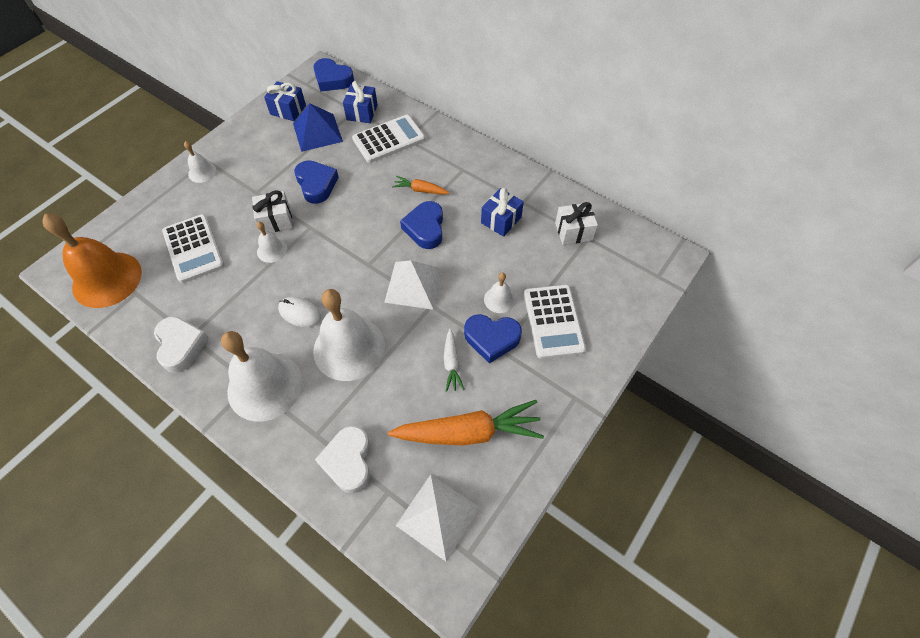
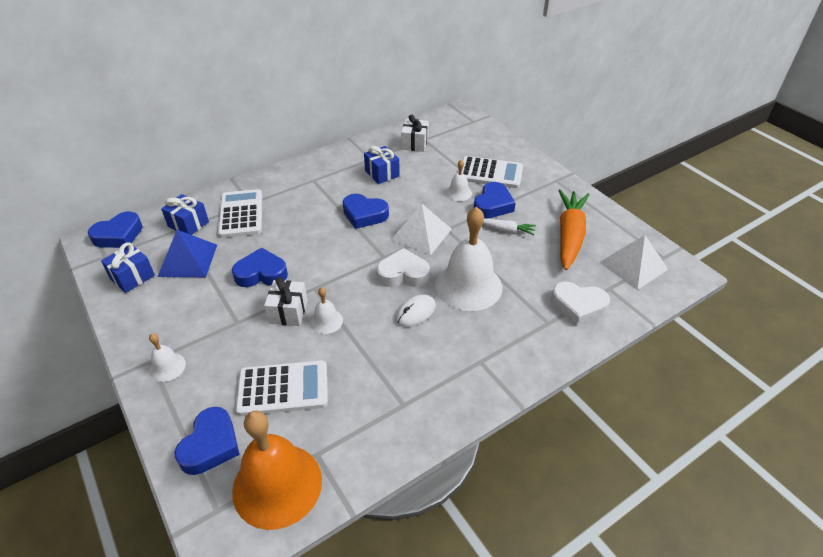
camera: 70 degrees left, 15 degrees down
(136, 227) = (211, 445): none -> blue heart
(181, 346) = (412, 414): white heart -> white heart (403, 274)
(265, 386) = (487, 350): white bell -> none
(420, 190) = (319, 208): orange carrot -> none

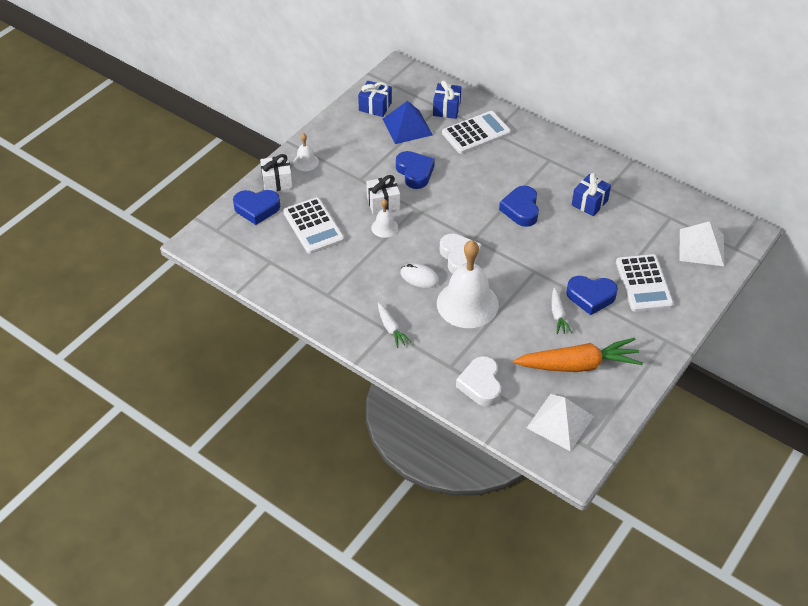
camera: 70 degrees right, 5 degrees up
(119, 235) = (413, 78): blue heart -> none
(277, 485) = (242, 251): orange bell -> none
(415, 143) = (656, 212): white gift -> white gift (277, 181)
(421, 234) = (517, 255): white pyramid -> white pyramid (701, 247)
(458, 193) = (594, 266): white bell -> none
(480, 357) = (391, 328): none -> white carrot

